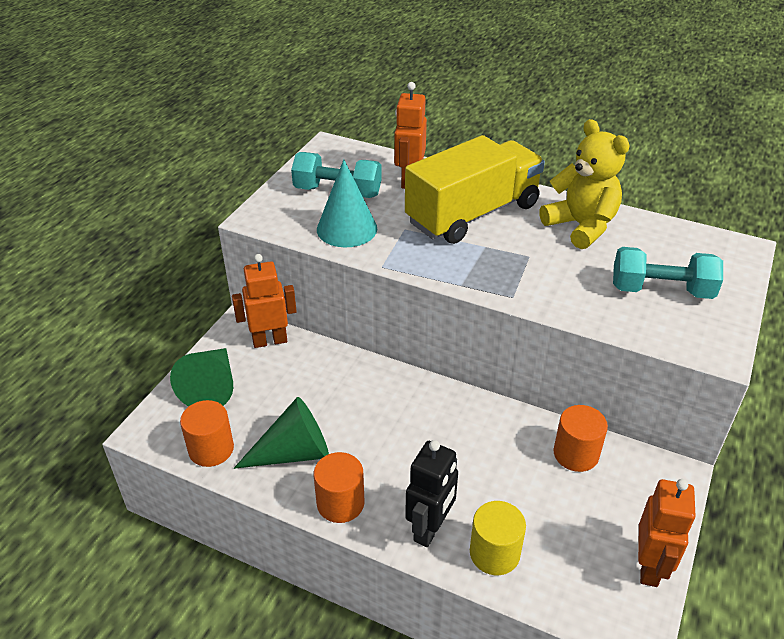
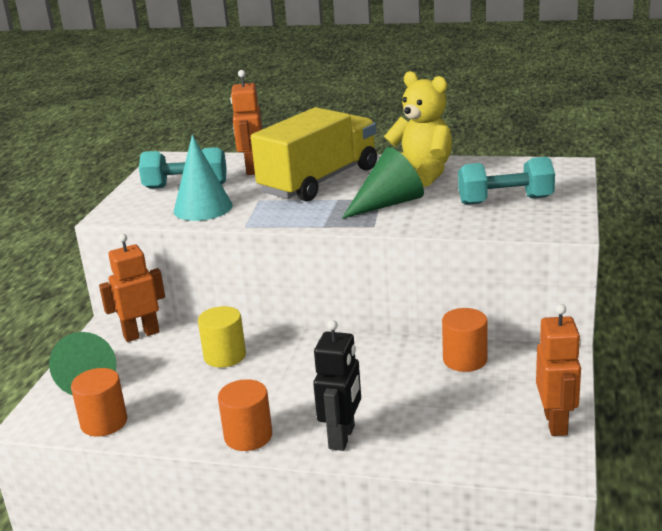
camera: 10 degrees left, 15 degrees down
(293, 453) = (189, 409): green cone -> green cone (388, 204)
(494, 553) = (409, 442): yellow cylinder -> yellow cylinder (225, 356)

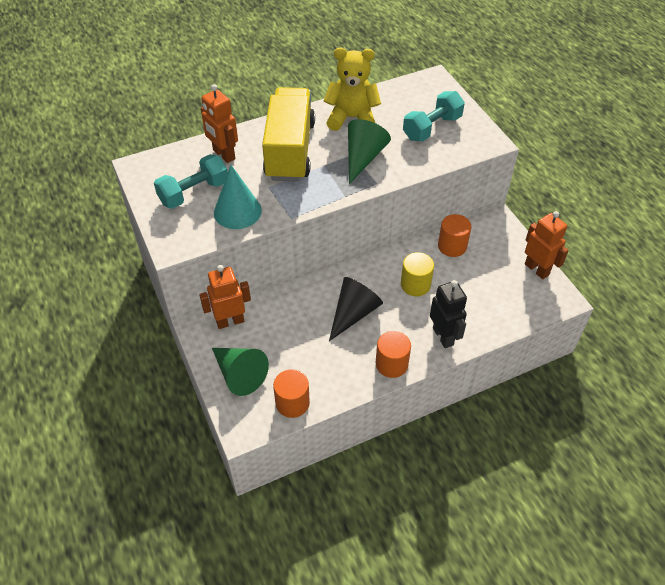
camera: 40 degrees left, 25 degrees up
(141, 334) = (230, 321): orange robot -> orange robot turned 45 degrees clockwise
(225, 356) = (309, 312): yellow cylinder -> yellow cylinder (415, 284)
(268, 375) = (353, 313): none -> black cone

